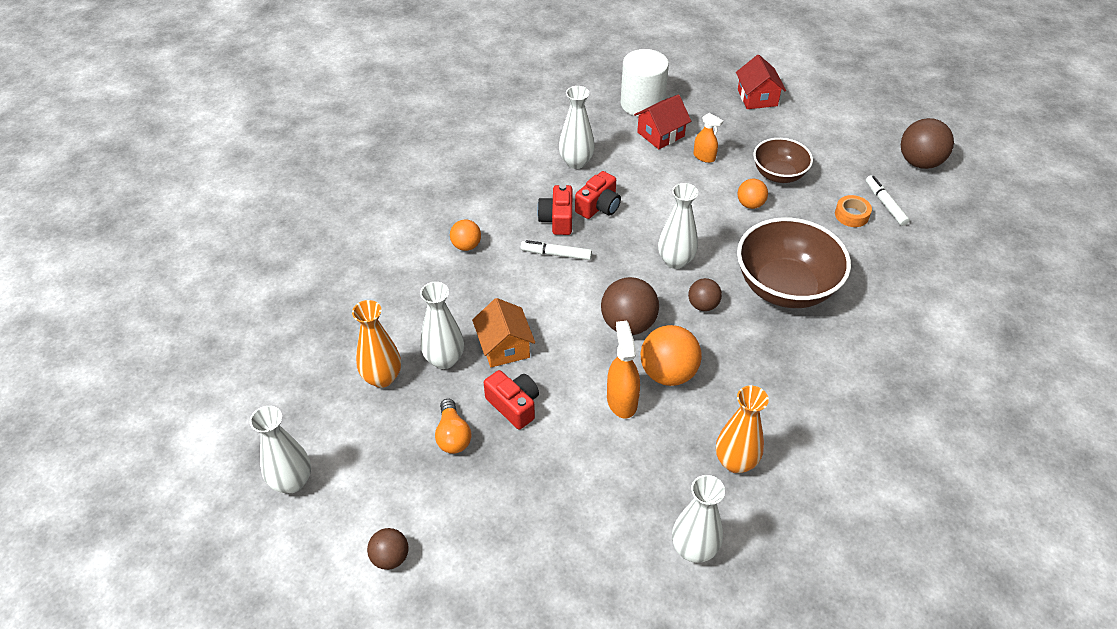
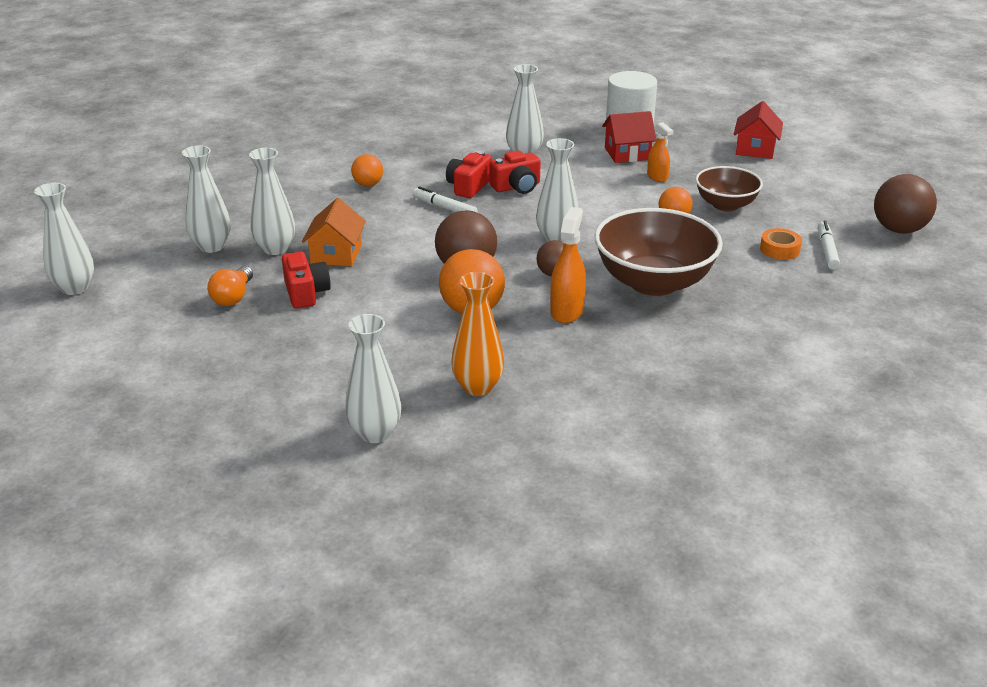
camera: 25 degrees right, 15 degrees down
(382, 378) = (211, 246): orange vase -> white vase
(390, 557) = (103, 356): brown ball -> none
(622, 400) = (408, 316): orange spray bottle -> orange spray bottle (567, 311)

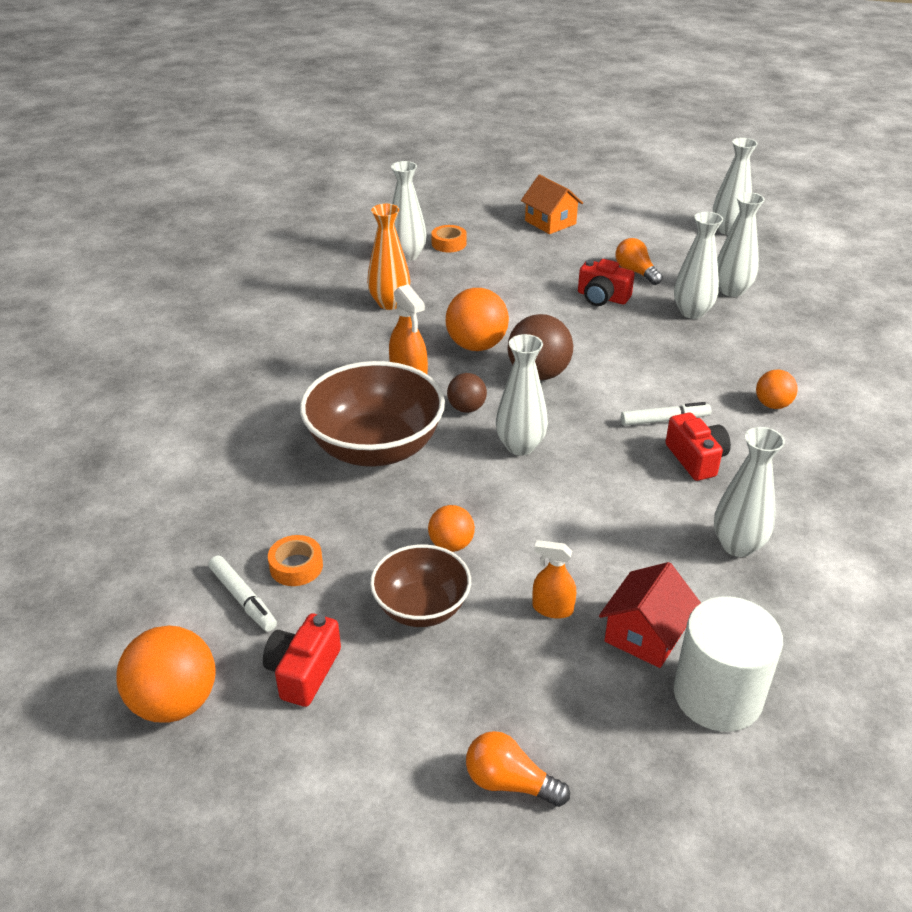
camera: 135 degrees right, 5 degrees up
(310, 423) = (449, 244): none -> orange tape
(336, 254) = (646, 331): orange house -> orange house (550, 222)
(517, 187) = (657, 488): red camera -> red camera (303, 672)
(755, 149) = (510, 783): red house -> orange light bulb
(899, 229) = (175, 702): brown ball -> orange ball

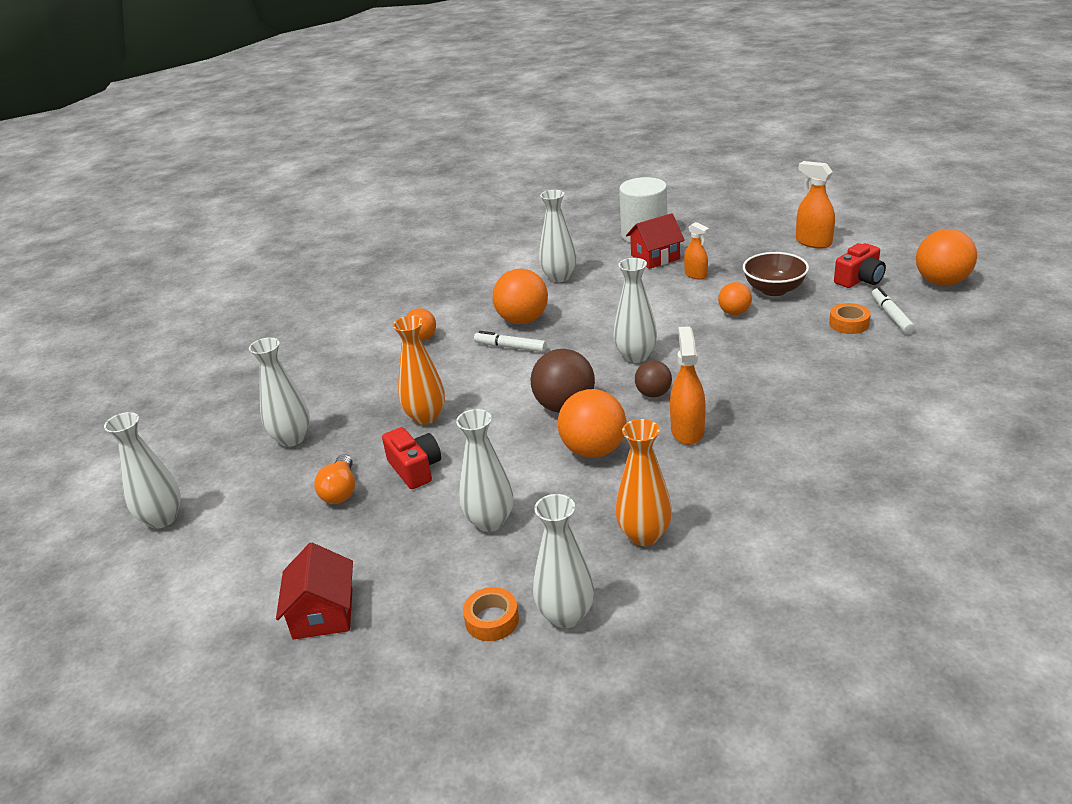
camera: 145 degrees left, 5 degrees down
(375, 448) = (753, 382): brown bowl -> none
(412, 764) = (813, 242): none -> orange spray bottle
(510, 783) = (768, 230): orange light bulb -> none
(550, 222) = (323, 613): orange house -> red house
(650, 333) = (426, 417): none -> orange vase
(692, 312) = (360, 427): white vase -> white vase (490, 521)
(696, 459) = (522, 320): red camera -> orange ball

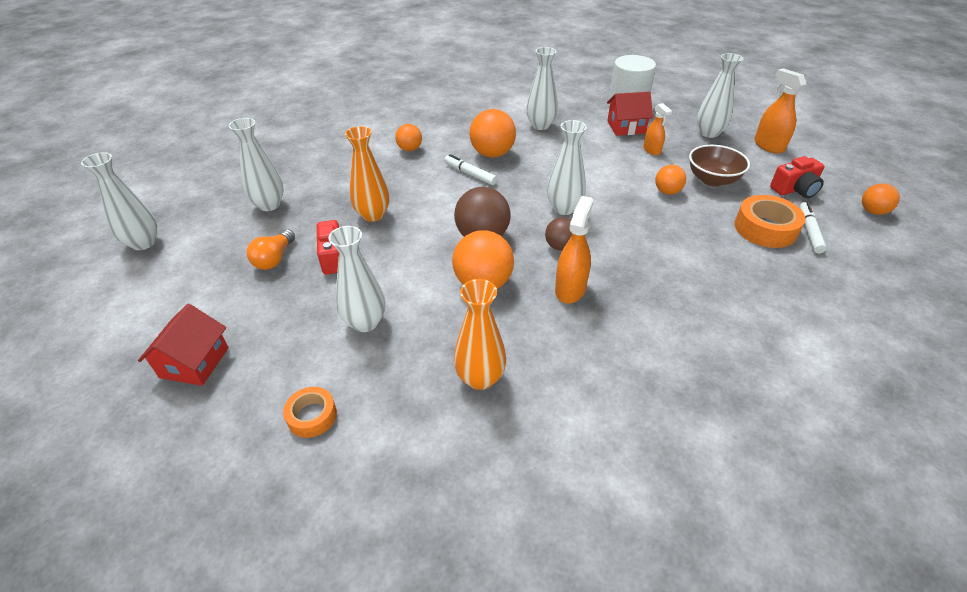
camera: 15 degrees right, 10 degrees up
(566, 615) = (372, 434): white vase -> white vase (709, 133)
(849, 324) = (765, 228): orange tape -> orange tape, size x1.67
(941, 282) = (872, 211): orange ball -> orange ball, size x0.58

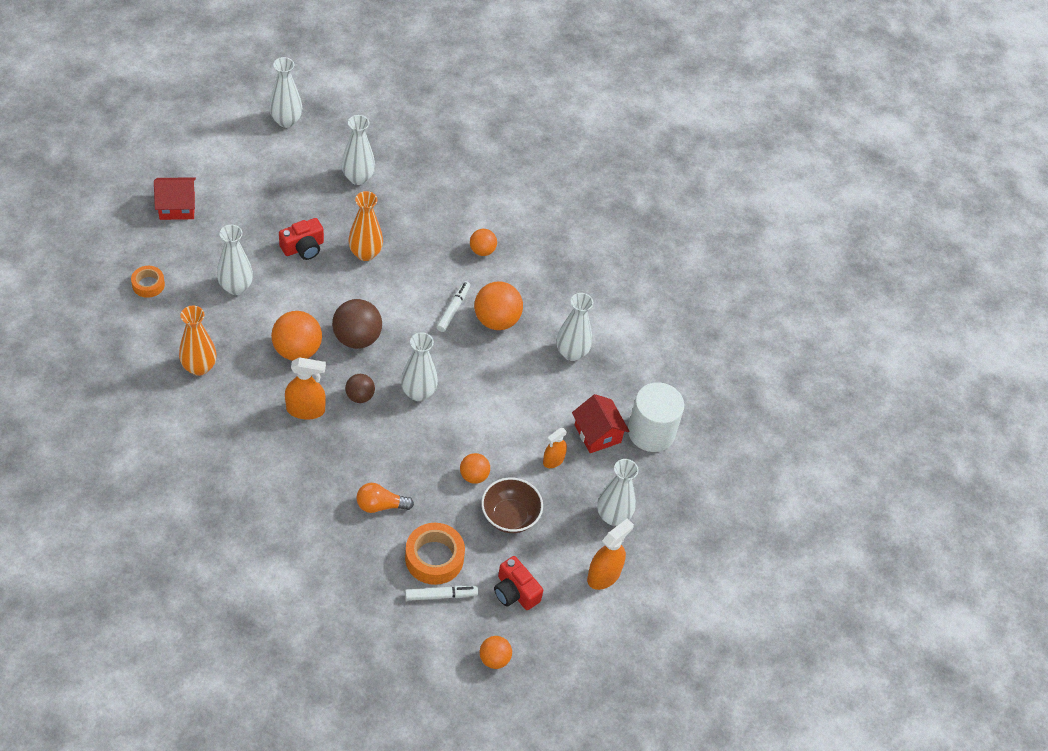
camera: 65 degrees right, 10 degrees up
(274, 259) = (290, 208): orange light bulb -> orange light bulb (380, 505)

